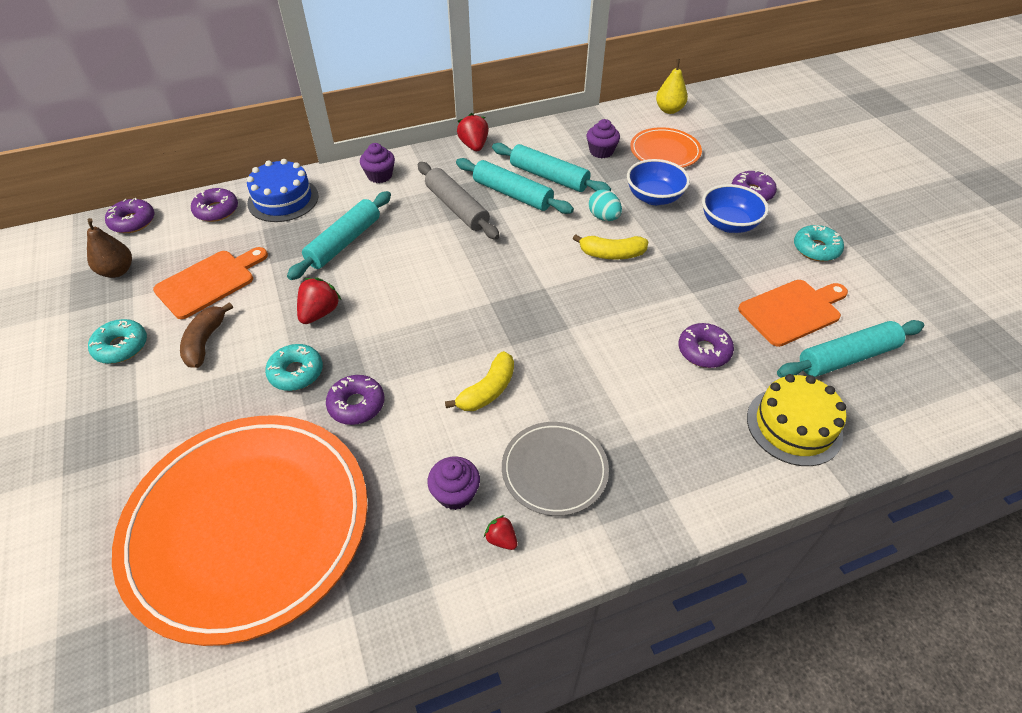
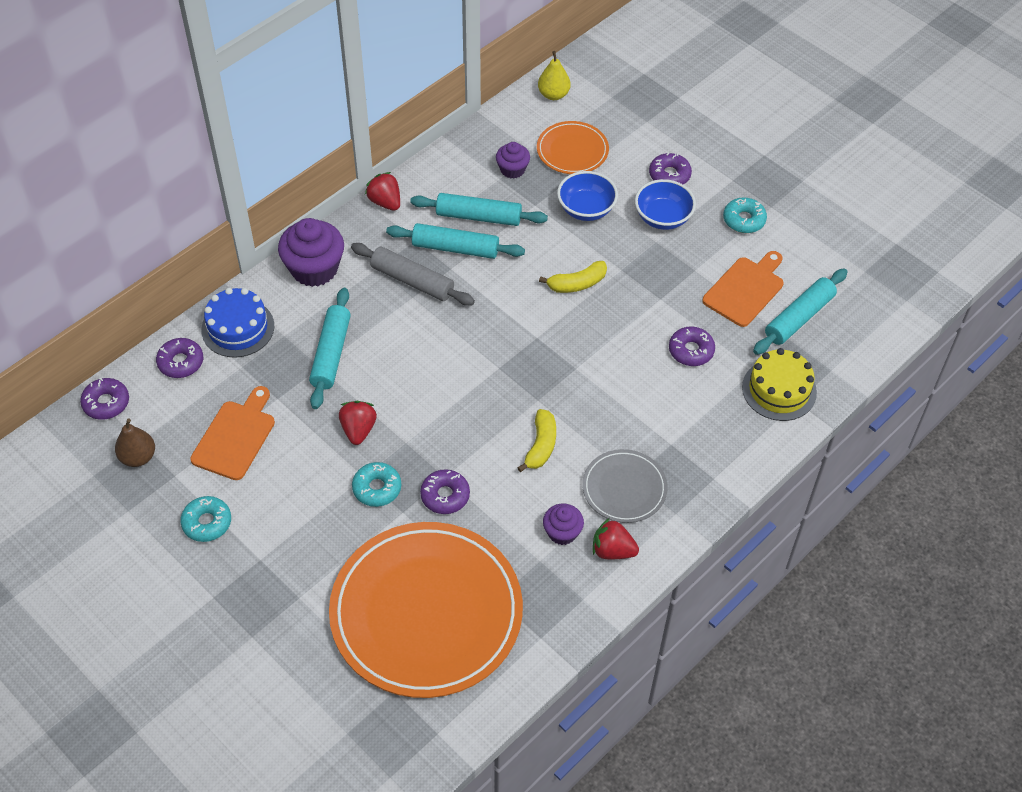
camera: 25 degrees left, 5 degrees up
(205, 342) = (278, 491): brown banana -> none
(379, 175) = (314, 269): purple cupcake -> purple cupcake, size x1.80
(501, 539) = (612, 550): red strawberry -> red strawberry, size x1.75
(603, 217) = (551, 246): turquoise egg -> none

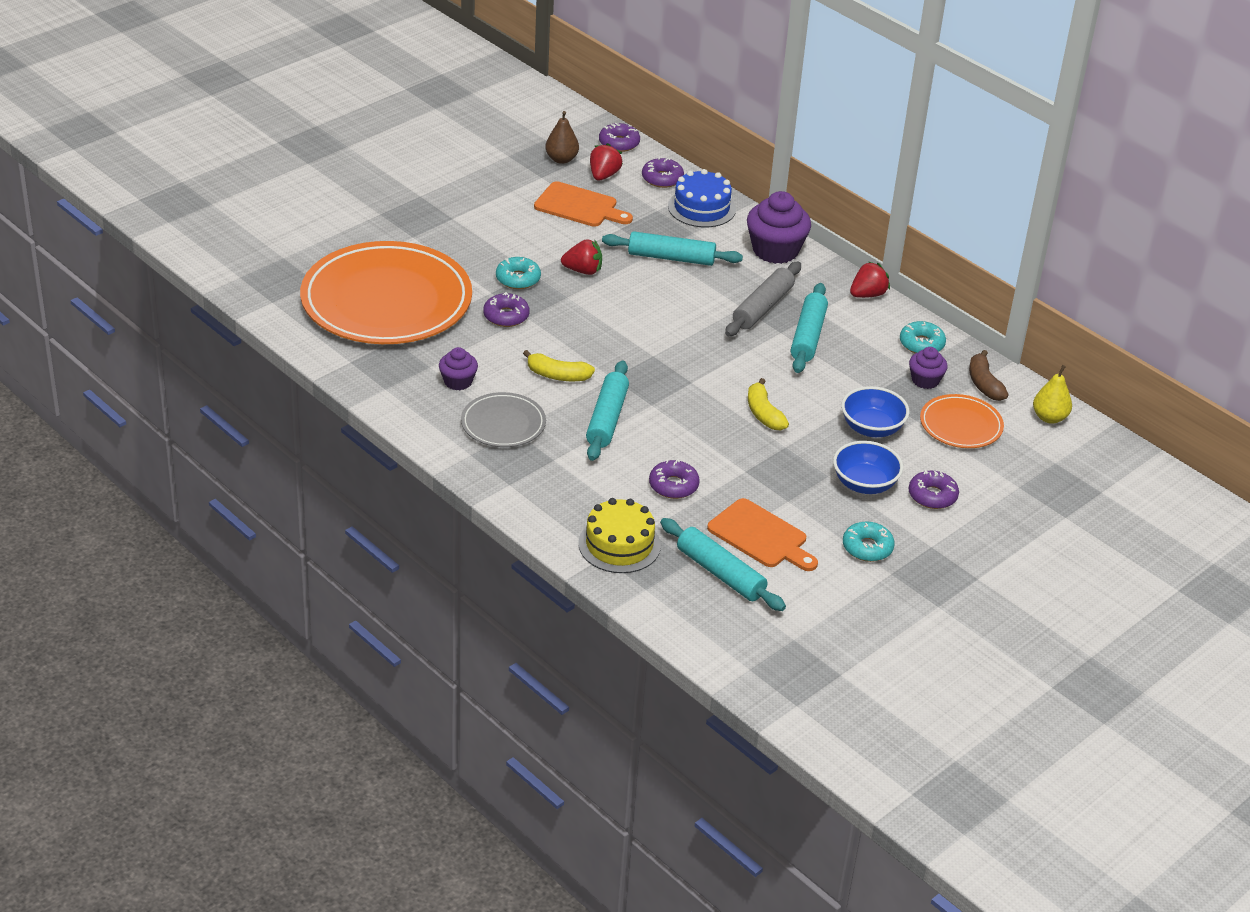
camera: 90 degrees right, 15 degrees down
(207, 523) = (492, 192): turquoise donut -> turquoise donut (921, 344)
(478, 217) = (853, 353): turquoise rolling pin -> turquoise rolling pin (607, 419)
(512, 131) = (984, 384): none -> brown banana
(612, 550) = (434, 410): red strawberry -> red strawberry (603, 175)

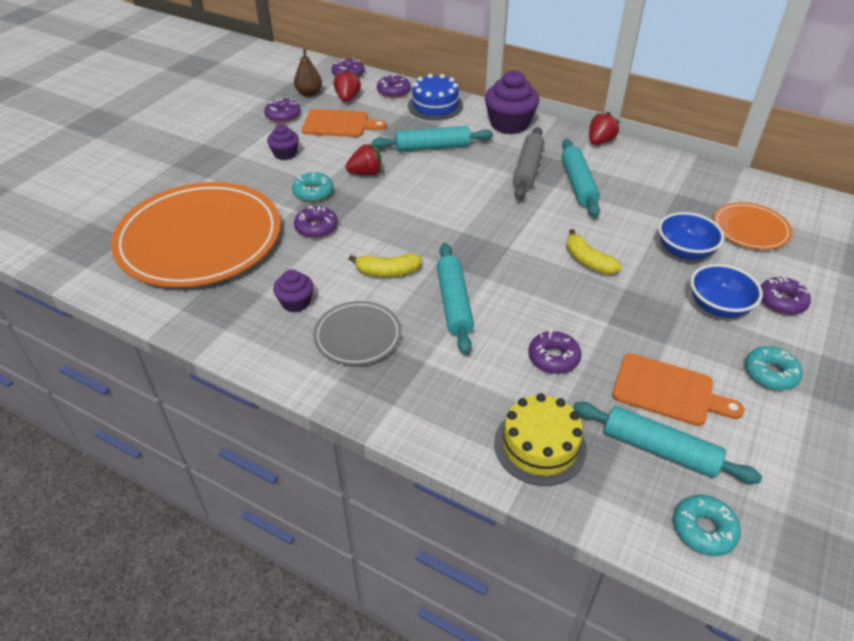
camera: 15 degrees left, 5 degrees up
(520, 181) = (283, 116): none -> purple donut
(921, 344) = (668, 170): turquoise donut -> turquoise donut (703, 529)
(925, 380) = (693, 198): purple cupcake -> purple cupcake (285, 154)
(984, 384) = (738, 190): brown banana -> none
(1049, 418) = (809, 205): yellow pear -> none

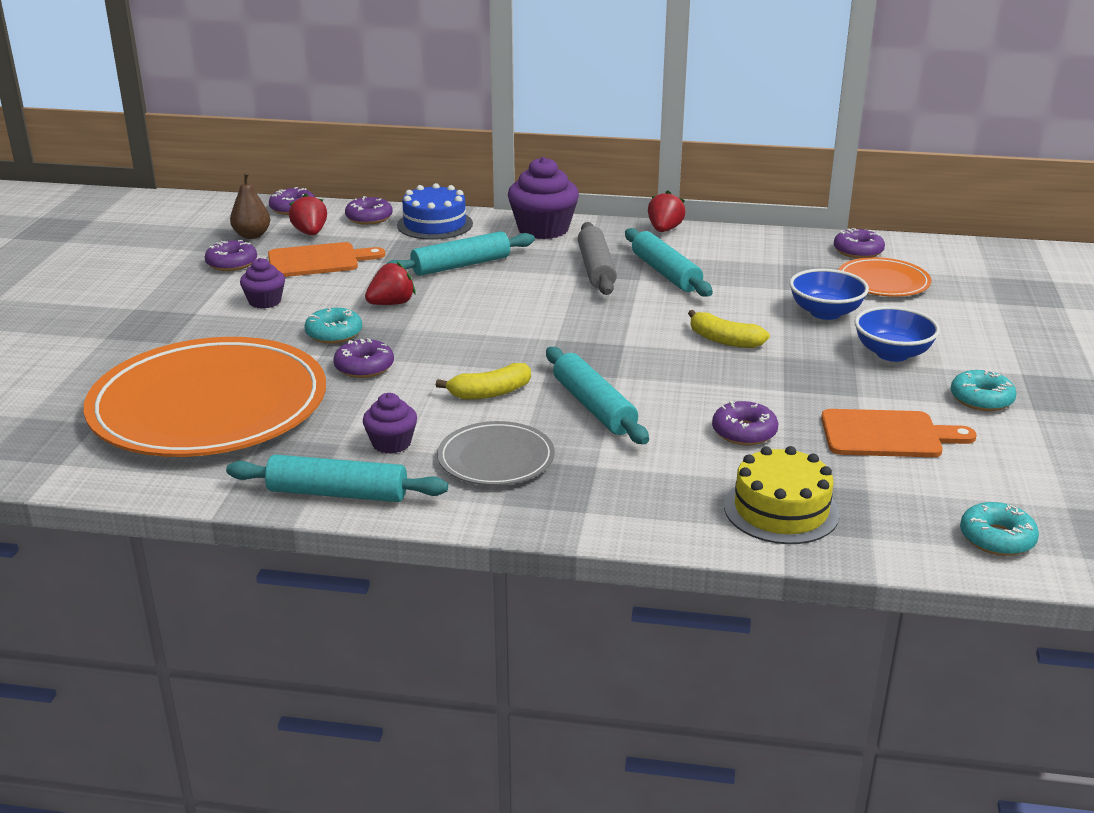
camera: 20 degrees left, 15 degrees down
(659, 449) = (910, 485): turquoise rolling pin -> turquoise rolling pin (337, 493)
(781, 301) = (954, 337): purple donut -> purple donut (858, 251)

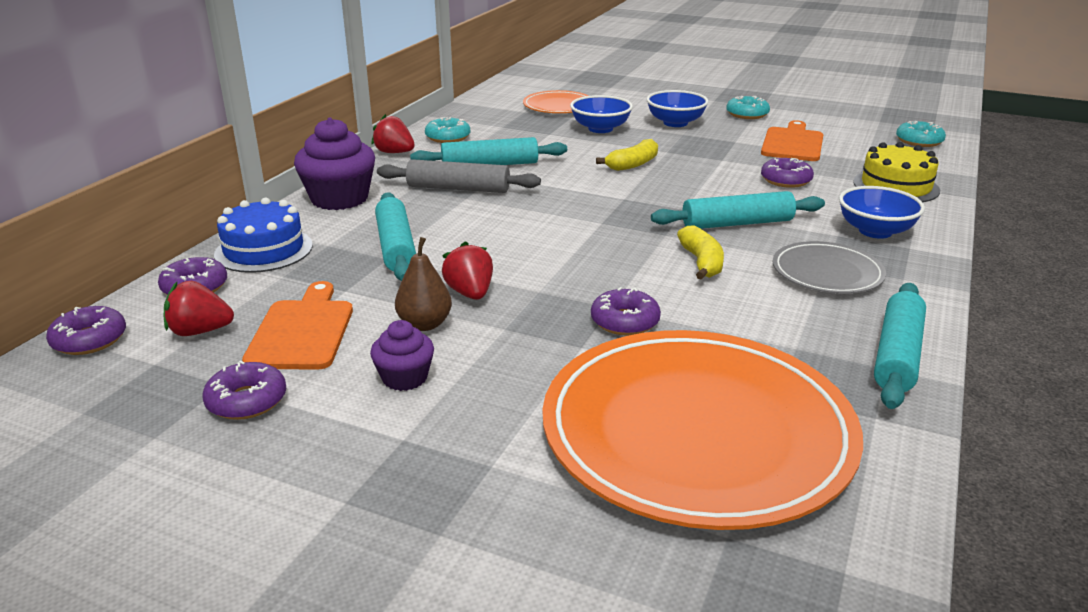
camera: 75 degrees left, 0 degrees up
(252, 235) = (156, 379): brown pear -> brown pear (425, 324)
(334, 334) = (530, 334): turquoise donut -> turquoise donut (448, 137)
(391, 443) = (797, 319): purple cupcake -> none
(620, 490) = (875, 231): none -> blue bowl
(858, 251) = (498, 103): purple donut -> none

